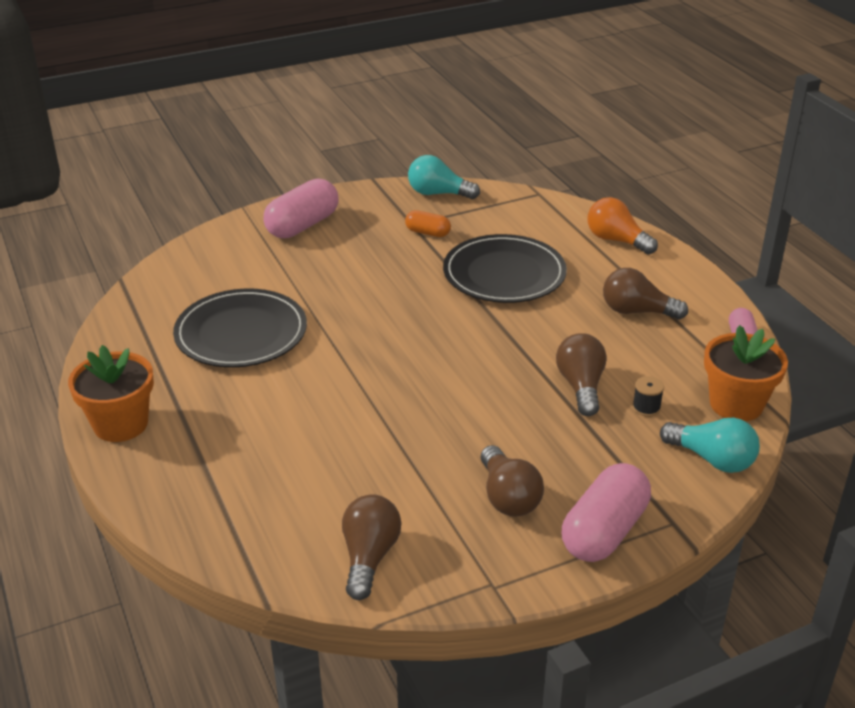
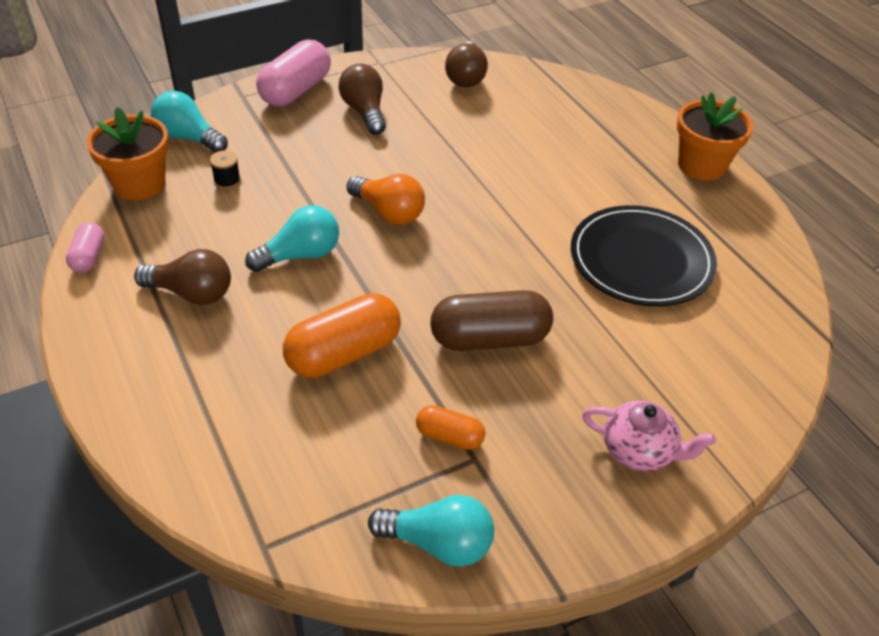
camera: 175 degrees right, 10 degrees up
(302, 225) = (639, 451): pink capsule -> pink teapot
(391, 281) = (489, 338): none -> brown capsule
(504, 274) = (343, 353): black plate -> orange capsule
(552, 338) = (300, 255): none -> turquoise light bulb
(581, 386) = (283, 201): brown light bulb -> none
(616, 240) = (171, 423): orange light bulb -> orange light bulb (389, 212)

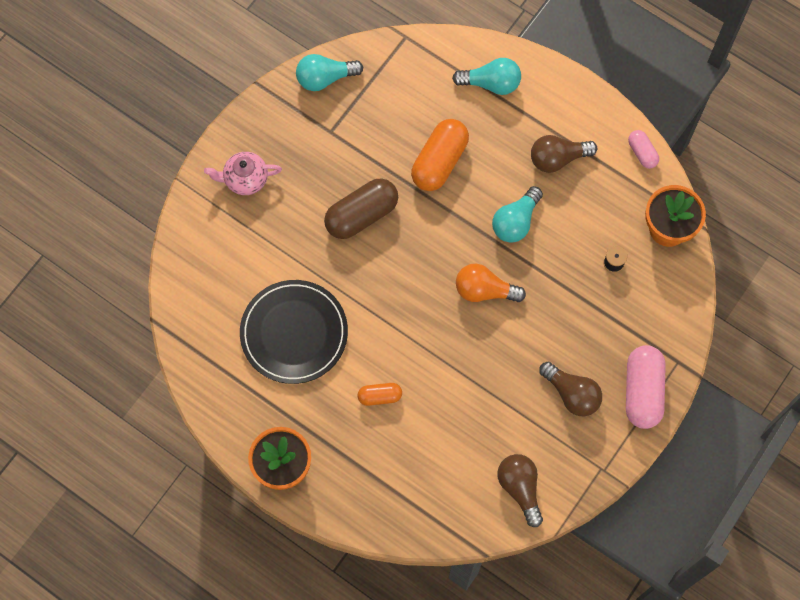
camera: 155 degrees right, 25 degrees up
(188, 138) = (676, 291): turquoise light bulb -> turquoise light bulb (491, 83)
(449, 436) = (350, 138): orange capsule -> orange capsule (379, 396)

